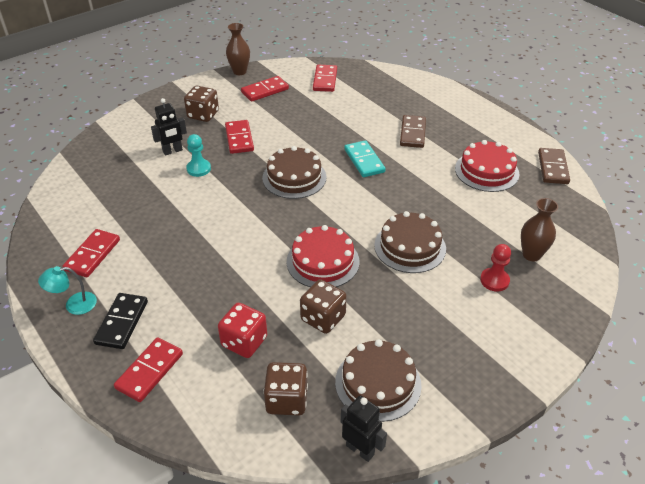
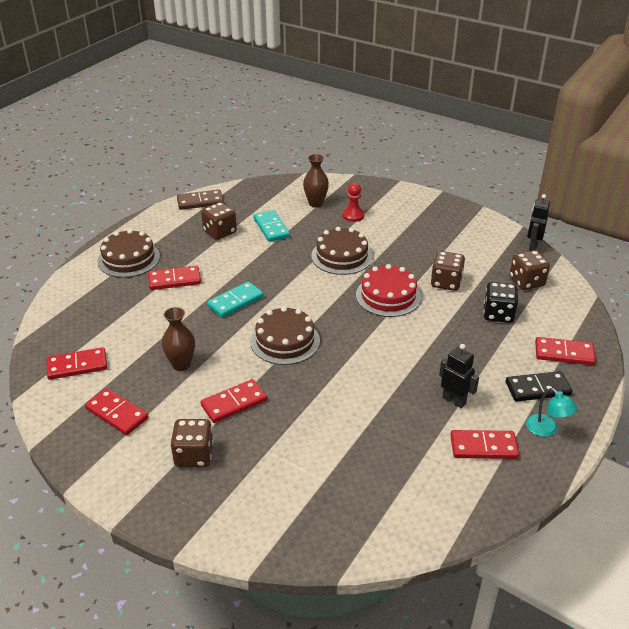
camera: 110 degrees left, 5 degrees down
(172, 151) = (284, 454): black robot -> black robot (454, 400)
(198, 169) = (306, 418): turquoise pawn -> none
(239, 72) = (69, 456): brown vase -> brown vase (181, 364)
(244, 341) = (498, 314): red dice -> black dice
(378, 383) = (481, 248): brown cake -> brown cake (128, 259)
(412, 133) = (174, 280): brown domino -> red domino
(484, 207) = (271, 228): none -> turquoise domino
(486, 171) = (220, 232): red cake -> brown dice

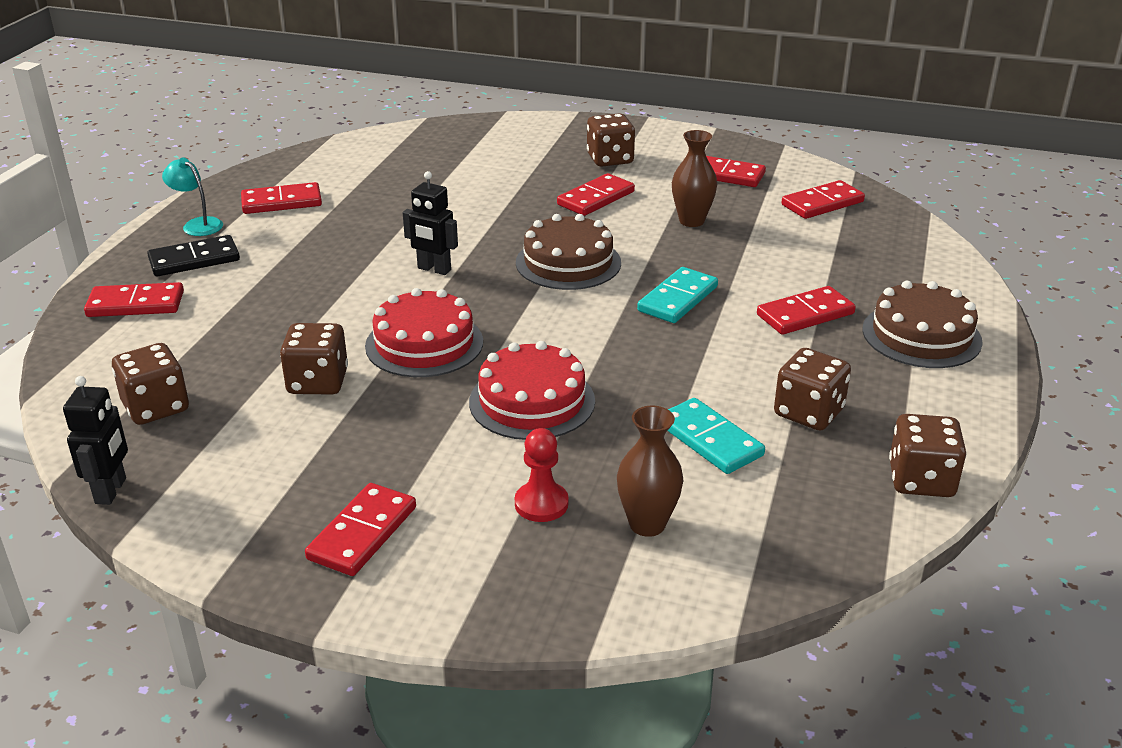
camera: 165 degrees right, 5 degrees down
(200, 202) = (921, 480): brown domino -> brown dice
(342, 256) = (532, 401): brown cake -> red cake
(425, 216) = (362, 533): none -> red domino
(454, 400) = (314, 234): black robot -> black robot (434, 269)
(498, 314) = (228, 343): black dice -> none

